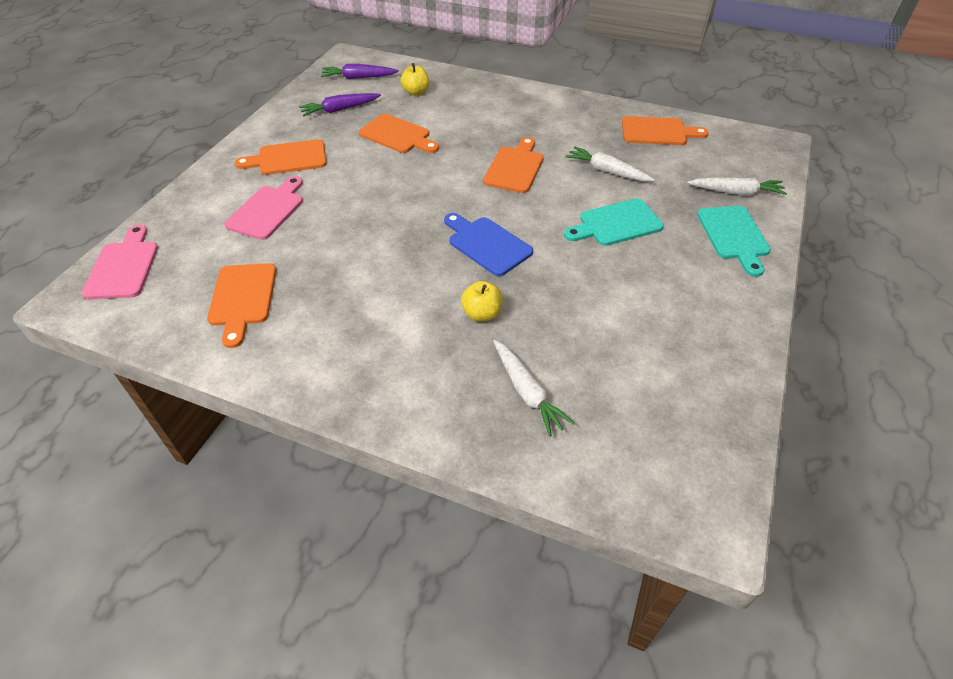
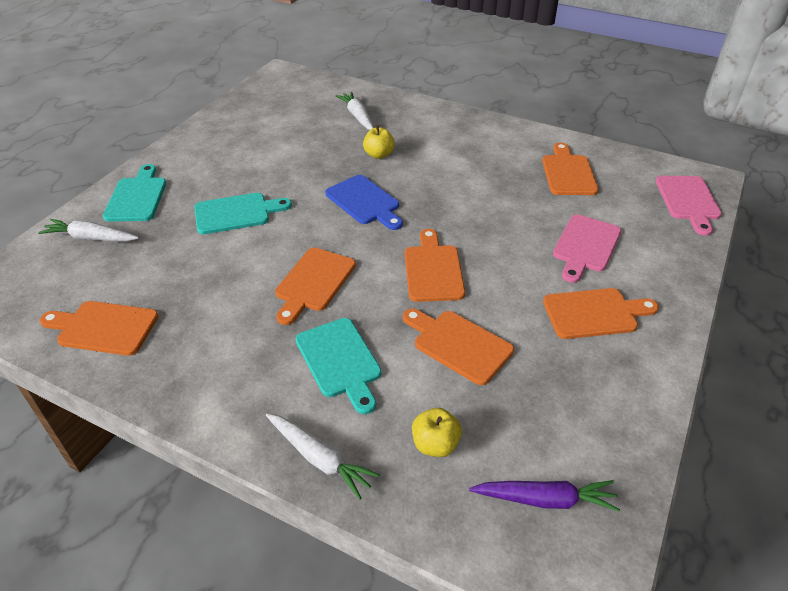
camera: 175 degrees left, 5 degrees down
(340, 109) = (555, 406): purple carrot -> none
(414, 182) = (433, 270): none -> orange cutting board
(480, 123) = (340, 361): none -> turquoise cutting board
(607, 171) = (209, 271): white carrot -> white carrot (320, 458)

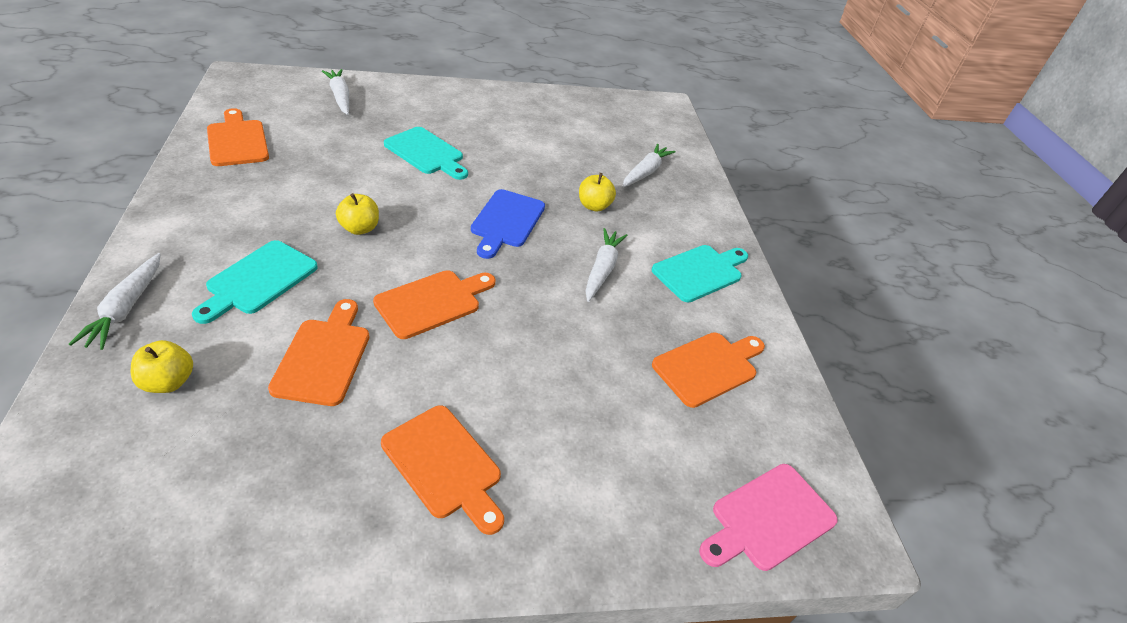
camera: 50 degrees right, 0 degrees up
(137, 197) = (408, 98): turquoise cutting board -> turquoise cutting board (700, 272)
(313, 282) = (359, 228): orange cutting board -> yellow apple
(451, 178) = (602, 269): none -> white carrot
(545, 499) = (112, 497): purple carrot -> none
(585, 246) = (570, 423): pink cutting board -> none

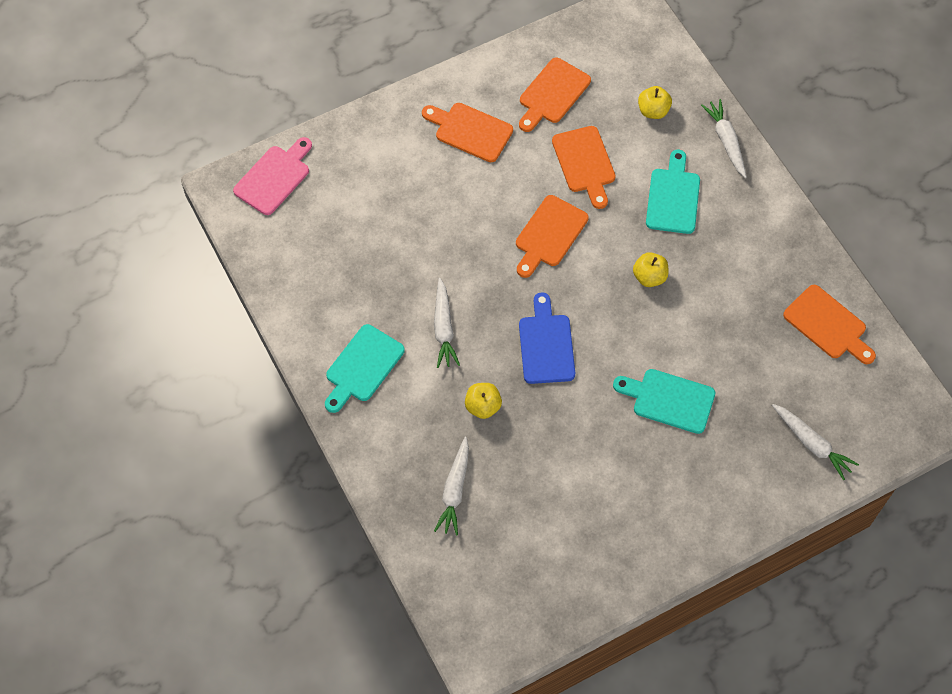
camera: 165 degrees right, 20 degrees up
(708, 367) = (333, 270): orange cutting board -> orange cutting board (552, 94)

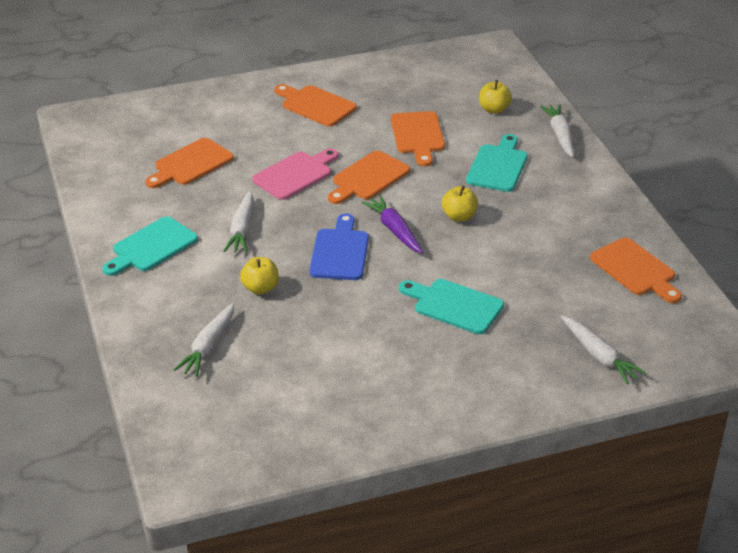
camera: 10 degrees right, 25 degrees down
(274, 177) = (122, 115): pink cutting board -> pink cutting board (295, 174)
(552, 94) = (401, 90): orange cutting board -> orange cutting board (190, 164)
(591, 306) = (394, 230): none -> purple carrot

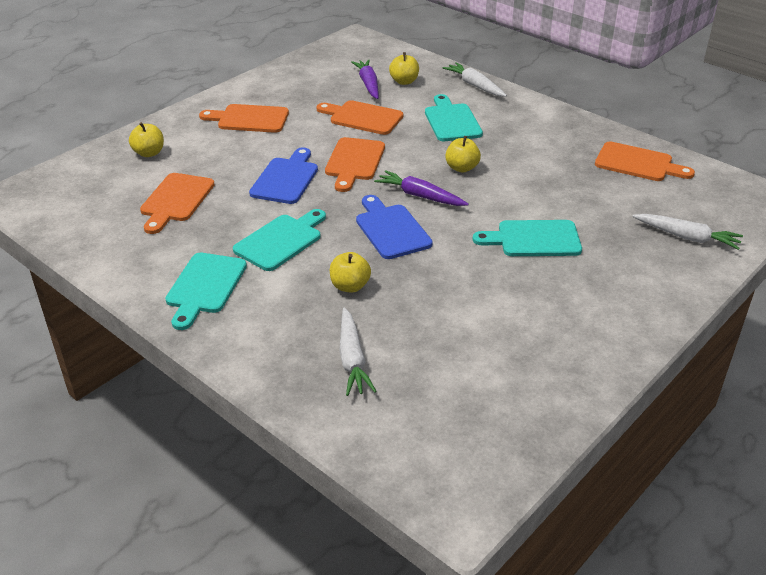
camera: 30 degrees left, 0 degrees up
(205, 112) = (149, 153): none -> yellow apple
(242, 229) = (281, 240): white carrot -> turquoise cutting board
(295, 174) = (286, 179): pink cutting board -> blue cutting board
(418, 136) = (362, 117): orange cutting board -> orange cutting board turned 150 degrees clockwise
(457, 102) = (368, 84): none -> purple carrot

